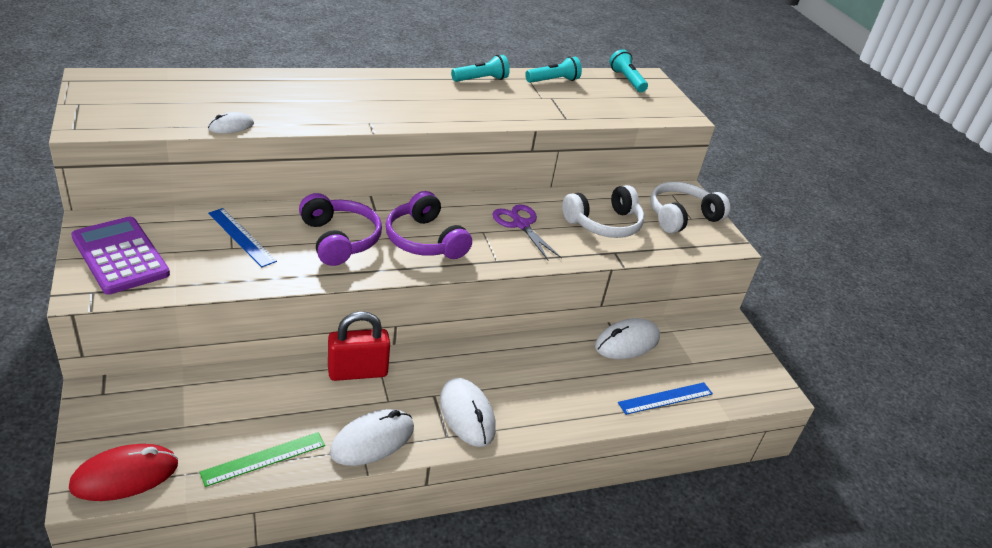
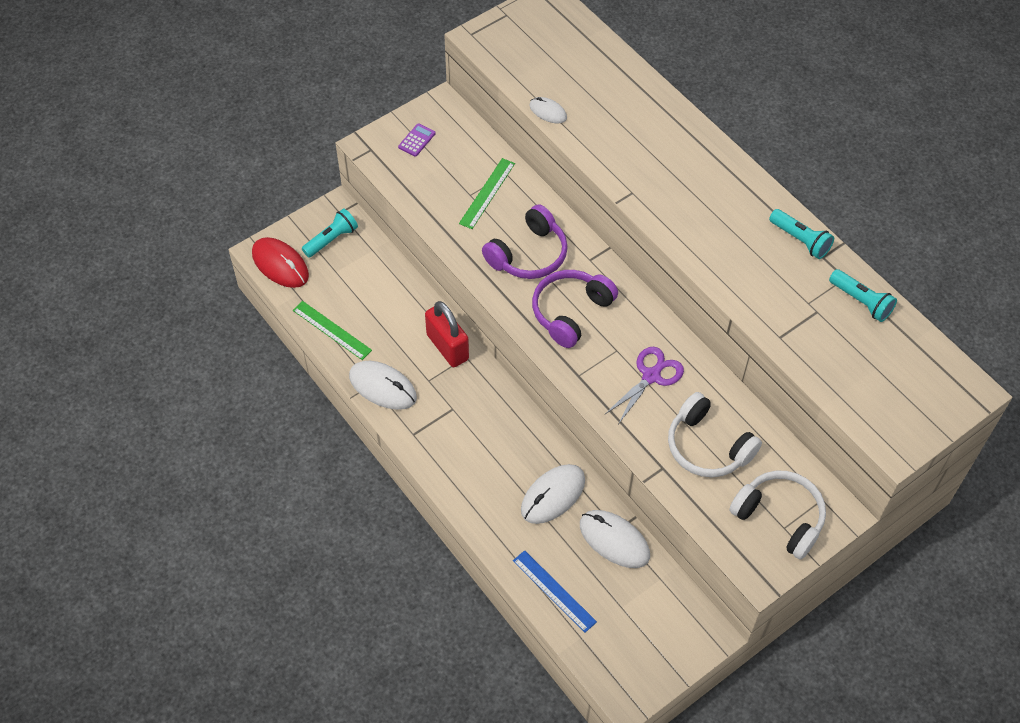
camera: 75 degrees right, 20 degrees up
(120, 256) = (417, 140): purple calculator -> purple calculator, size x0.43
(241, 237) = (487, 193): blue ruler -> green ruler
(467, 414) = (444, 439): white mouse -> white mouse (553, 495)
(626, 80) = (935, 370): turquoise flashlight -> turquoise flashlight (331, 239)

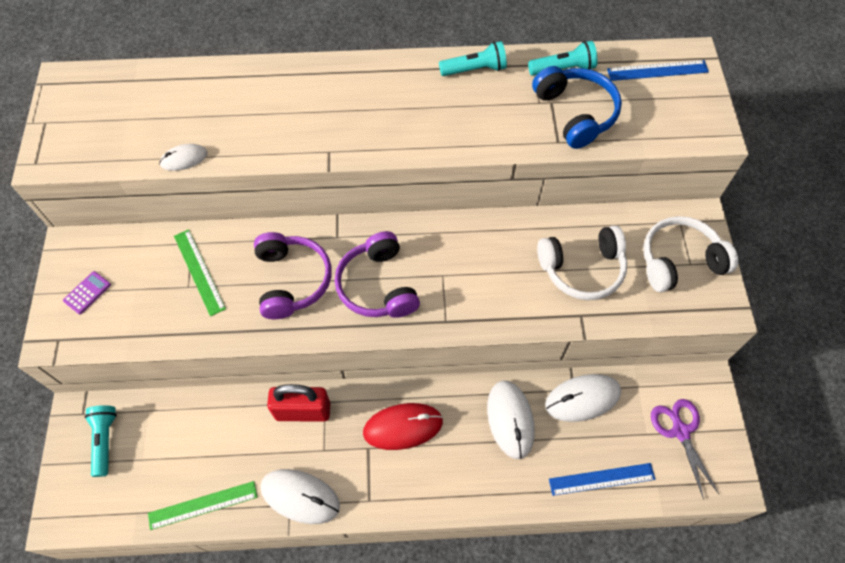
camera: 55 degrees left, 5 degrees up
(280, 264) = (89, 508): red mouse -> red mouse (403, 427)
(383, 387) = (300, 496): white mouse -> white mouse turned 45 degrees clockwise
(417, 140) = (87, 293): purple calculator -> purple calculator turned 60 degrees clockwise
(651, 376) = (487, 266): purple scissors -> purple scissors (680, 431)
(821, 334) = (575, 113): none -> blue headphones
(927, 372) = (657, 70): none -> blue ruler

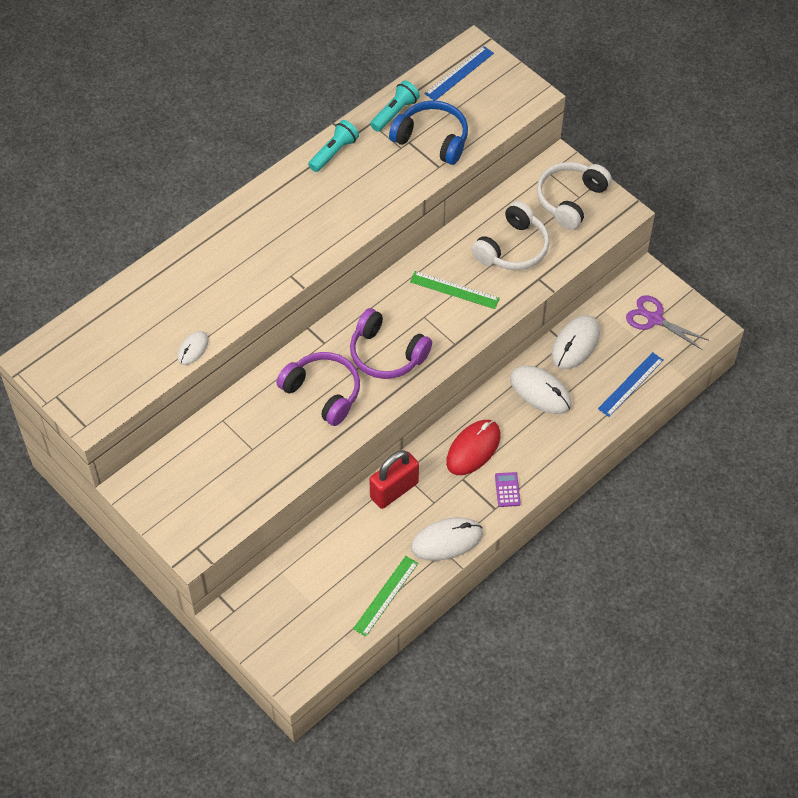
camera: 40 degrees left, 5 degrees down
(87, 293) = (182, 505): purple calculator -> purple calculator (507, 490)
(105, 440) = (270, 613): turquoise flashlight -> none
(199, 271) = (249, 434): green ruler -> green ruler (454, 290)

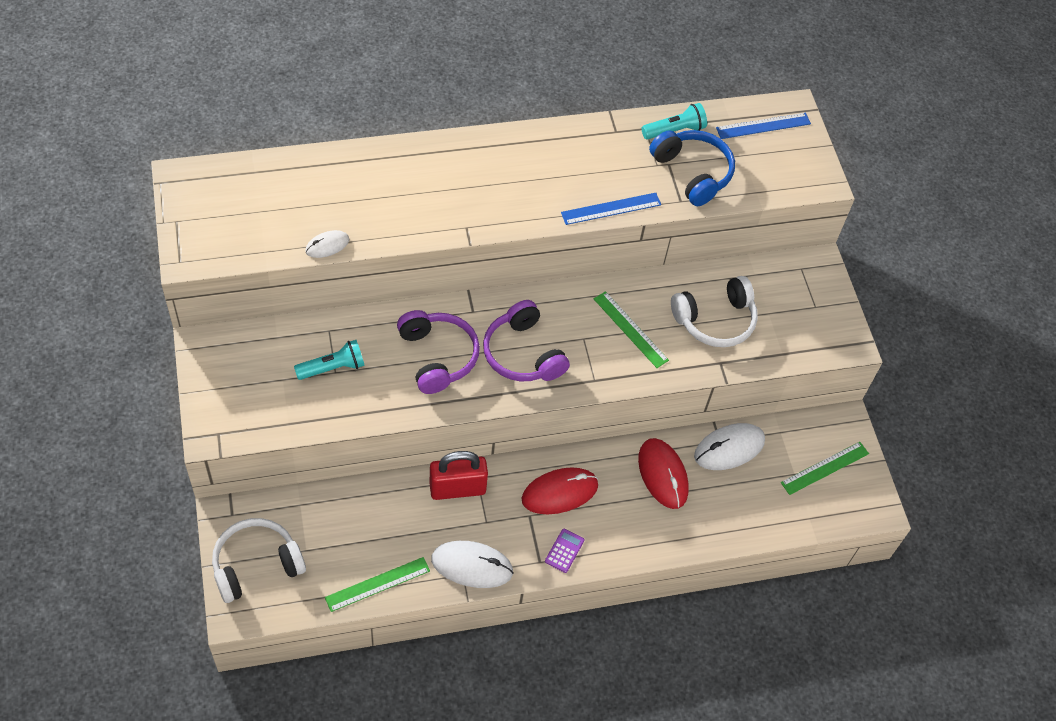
camera: 25 degrees right, 0 degrees up
(334, 152) = (590, 137): turquoise flashlight -> turquoise flashlight (332, 367)
(540, 391) = (662, 474): white mouse -> red mouse
(570, 200) = (805, 305): white headphones -> white headphones (256, 565)
(630, 384) = (757, 518): blue ruler -> blue ruler (611, 208)
(654, 319) = (825, 468): purple scissors -> green ruler

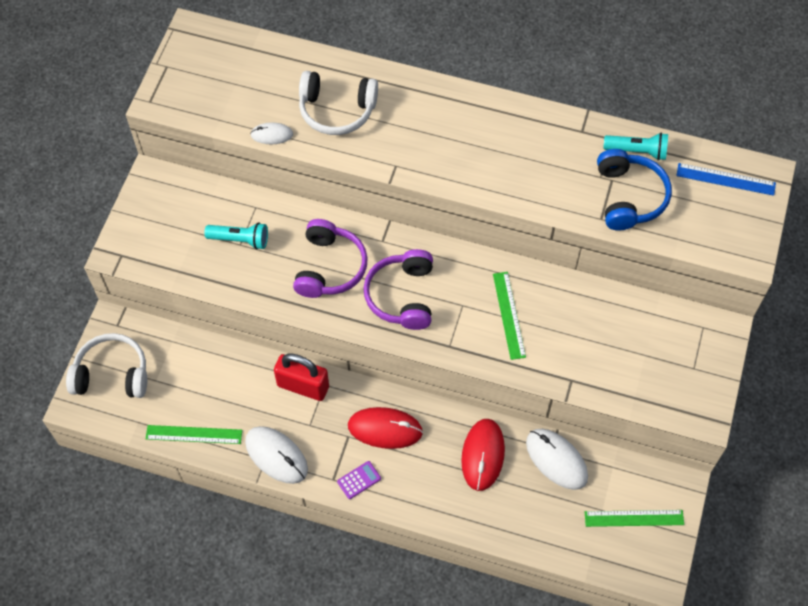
camera: 35 degrees right, 5 degrees up
(611, 208) = (532, 200): blue ruler -> none
(715, 320) = (591, 340): white headphones -> white headphones (337, 110)
(729, 448) = (556, 460): white mouse -> white mouse turned 45 degrees clockwise

